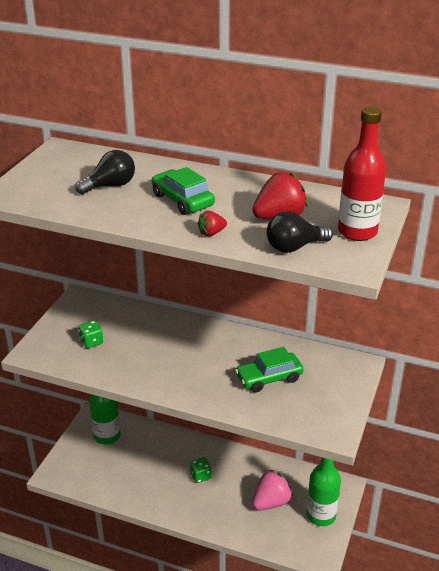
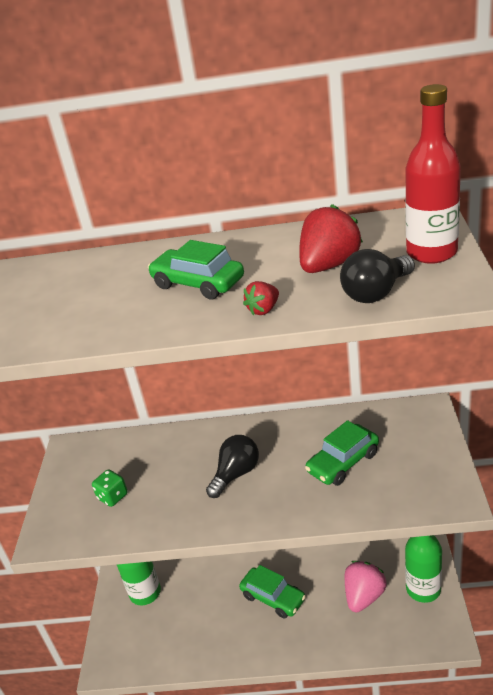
camera: 15 degrees left, 0 degrees up
(110, 186) = (95, 295): black light bulb -> black light bulb (236, 474)
(200, 476) = (273, 597): green dice -> green car

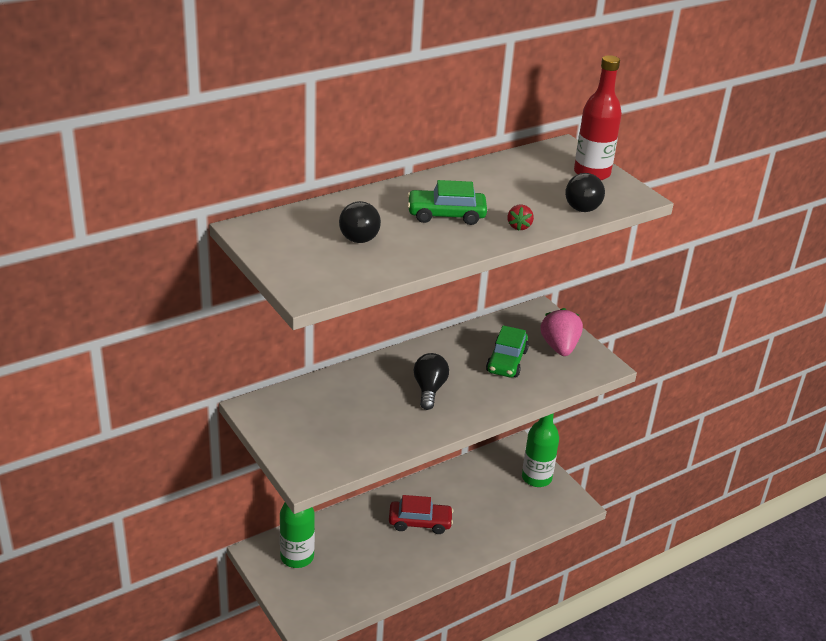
camera: 40 degrees left, 0 degrees up
(85, 293) = (359, 234): none -> black light bulb
(113, 496) = (337, 432): green dice -> none
(273, 597) = (420, 522): green car -> red car
(329, 265) = (530, 190): red strawberry -> none
(364, 596) = (494, 497): pink strawberry -> pink strawberry (559, 347)

